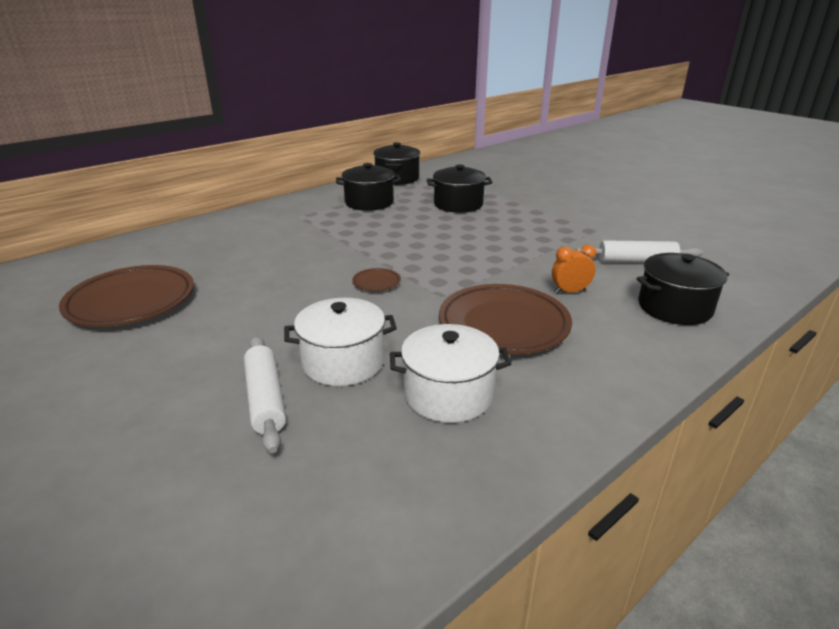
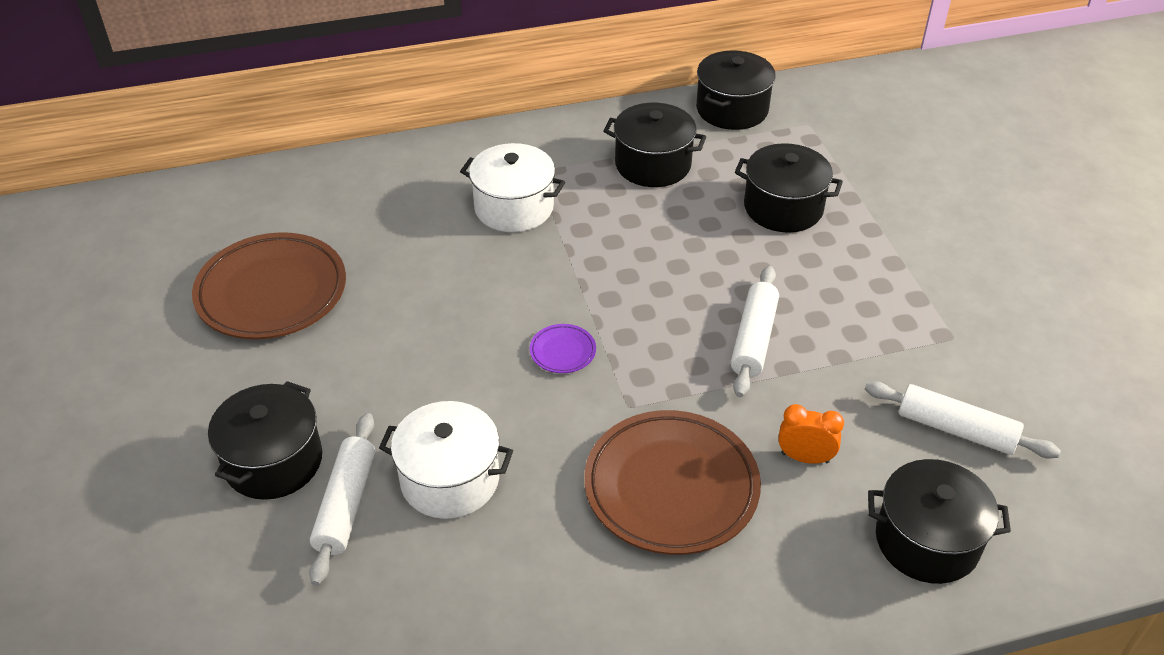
camera: 25 degrees right, 15 degrees up
(183, 391) = (273, 461): none -> black pot
(376, 282) = (562, 351): brown plate -> purple plate
(448, 394) = (533, 573): white pot -> white pot (514, 207)
(491, 252) = (754, 339): none -> white rolling pin

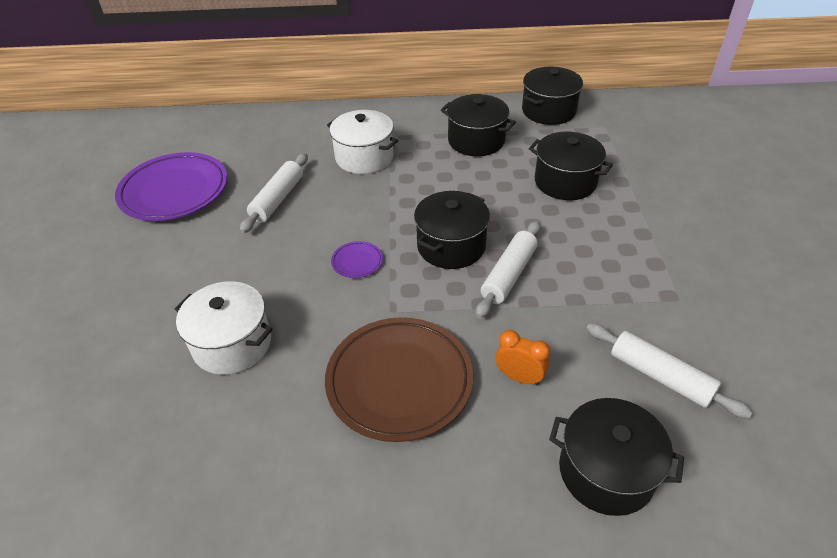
camera: 15 degrees right, 0 degrees up
(272, 292) = (174, 191): brown plate -> purple plate
(273, 461) = (115, 308): black pot -> black pot (451, 246)
(346, 504) = (149, 349): white rolling pin -> white rolling pin (277, 199)

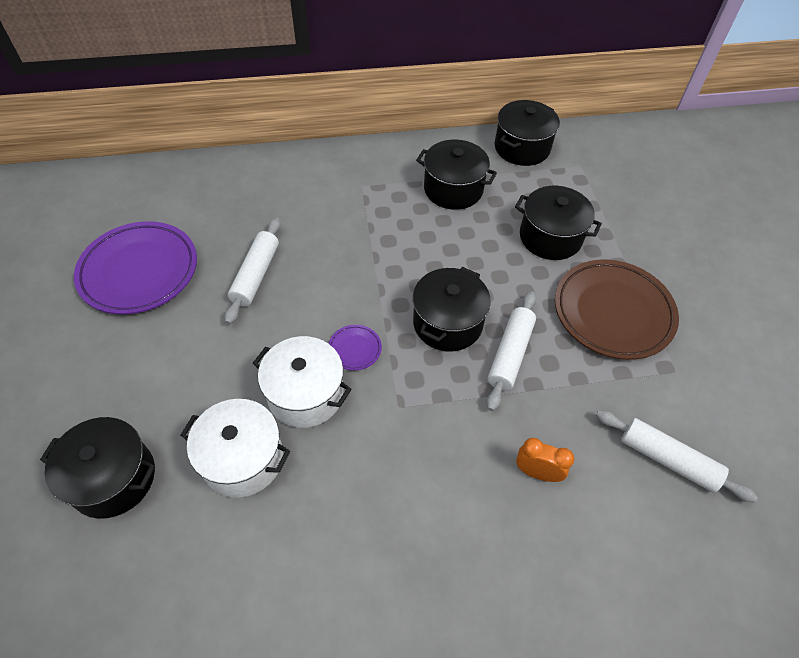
camera: 10 degrees left, 10 degrees up
(364, 157) = (339, 216): white pot -> white pot (305, 394)
(399, 381) = (421, 488): brown plate -> brown plate (613, 312)
(606, 471) = (630, 568): black pot -> black pot (113, 478)

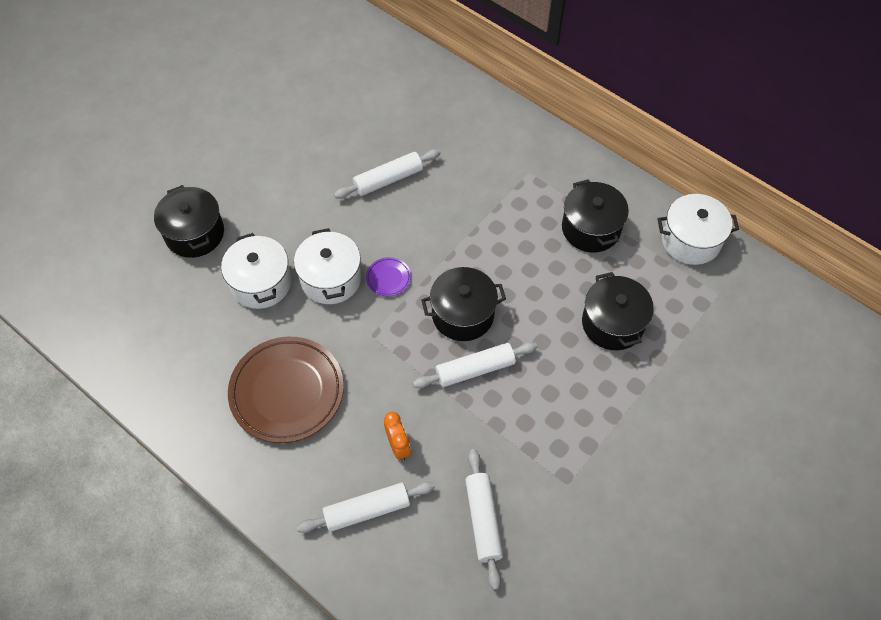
camera: 50 degrees right, 5 degrees up
(139, 271) = (328, 120): purple plate -> none
(522, 147) = (691, 240): black pot -> white pot
(586, 553) = (367, 510): none -> white rolling pin
(613, 312) = (581, 411): brown plate -> brown plate (287, 392)

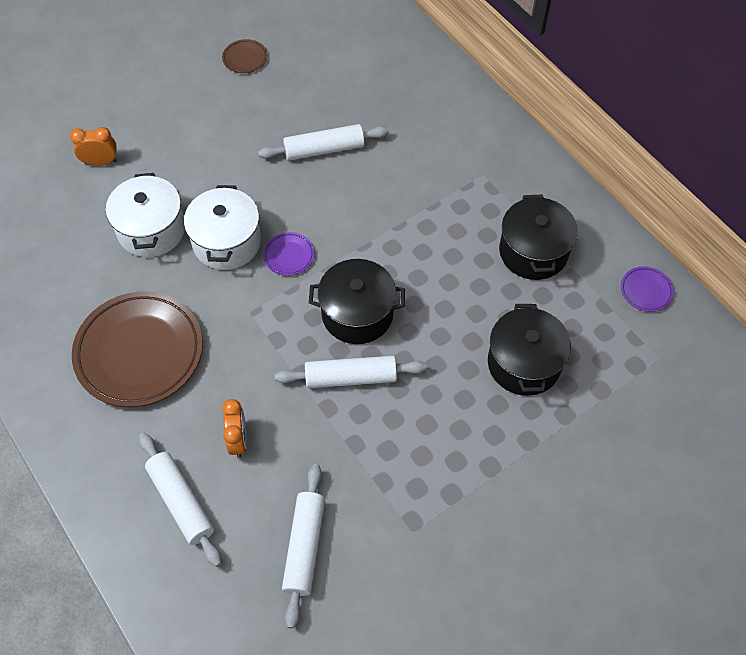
camera: 15 degrees right, 0 degrees up
(194, 233) = (100, 162): black pot -> orange clock
(292, 114) = (245, 58): none -> brown plate
(367, 510) = (181, 502): white rolling pin -> white rolling pin turned 60 degrees clockwise
(691, 240) = (646, 291): white pot -> purple plate

